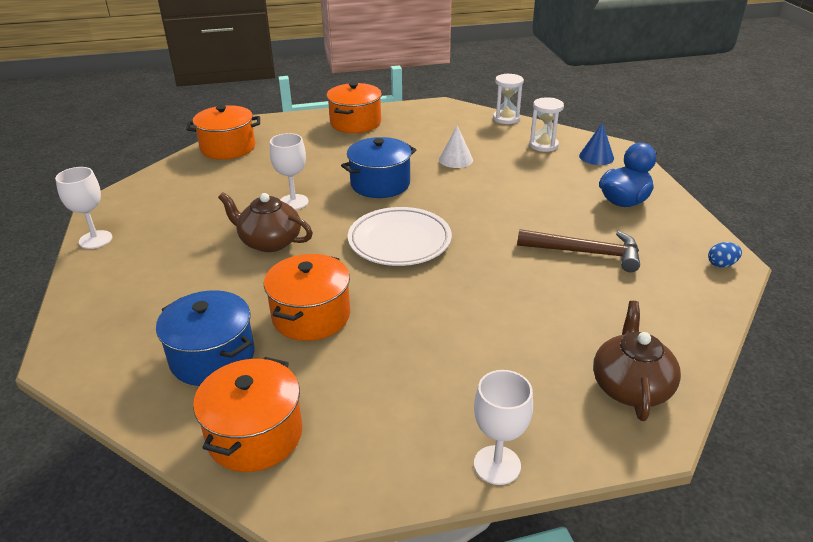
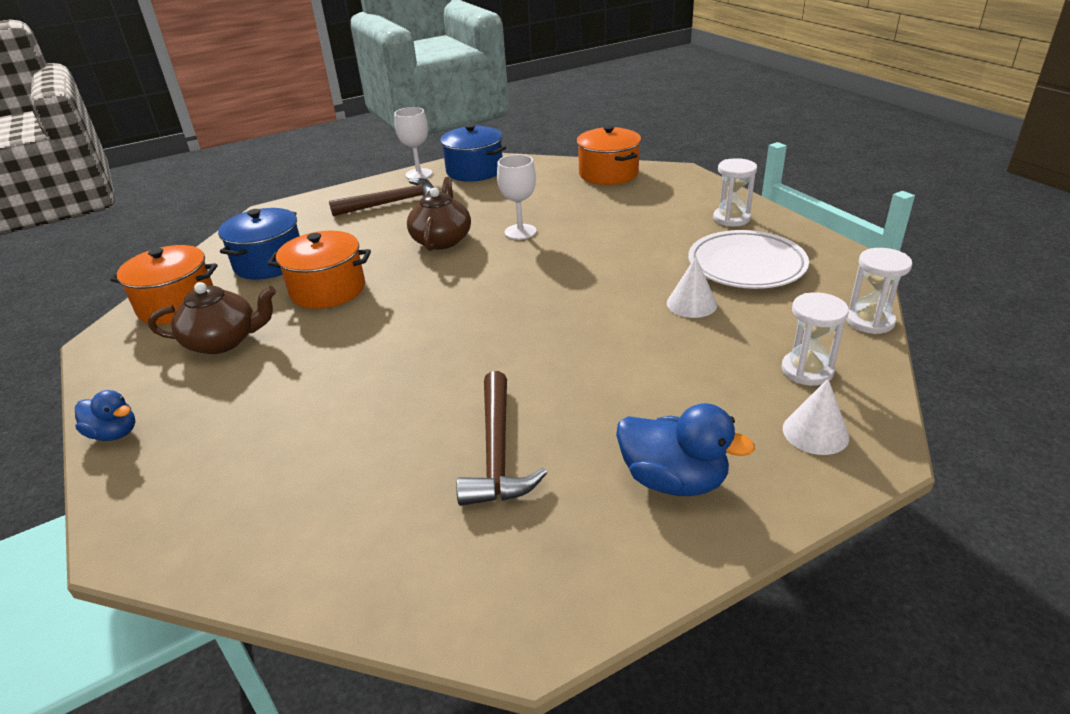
camera: 75 degrees right, 0 degrees up
(151, 262) = (392, 203): none -> brown hammer
(355, 123) = (731, 218): orange pot -> white hourglass
(380, 184) = (589, 268): blue pot -> blue pot (474, 171)
(399, 241) = (470, 306): white plate -> white plate (746, 265)
(497, 465) = (114, 433): white goblet -> blue duck
(596, 157) = (815, 432): blue cone -> white cone
(630, 387) = (213, 520): brown teapot -> brown teapot (223, 341)
(721, 264) = (517, 619): blue egg -> none

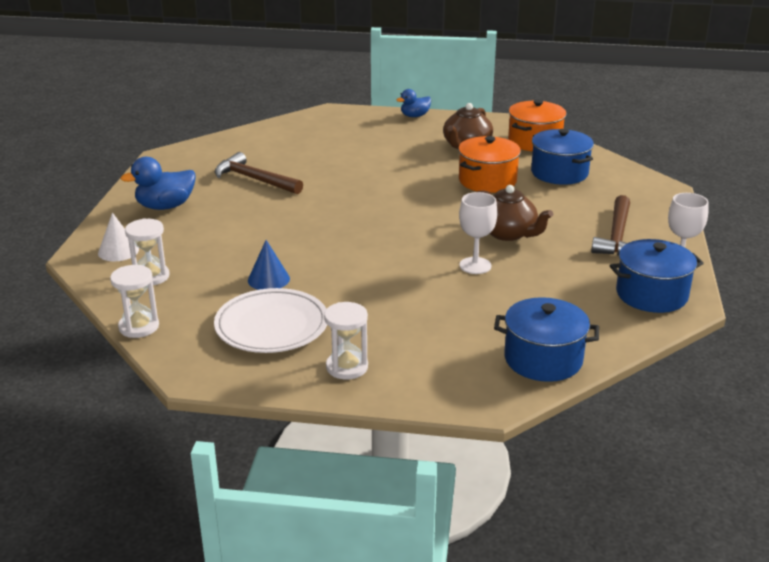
camera: 125 degrees right, 5 degrees down
(608, 174) = (543, 359): orange pot -> blue pot
(691, 304) = (268, 279): white cone -> blue cone

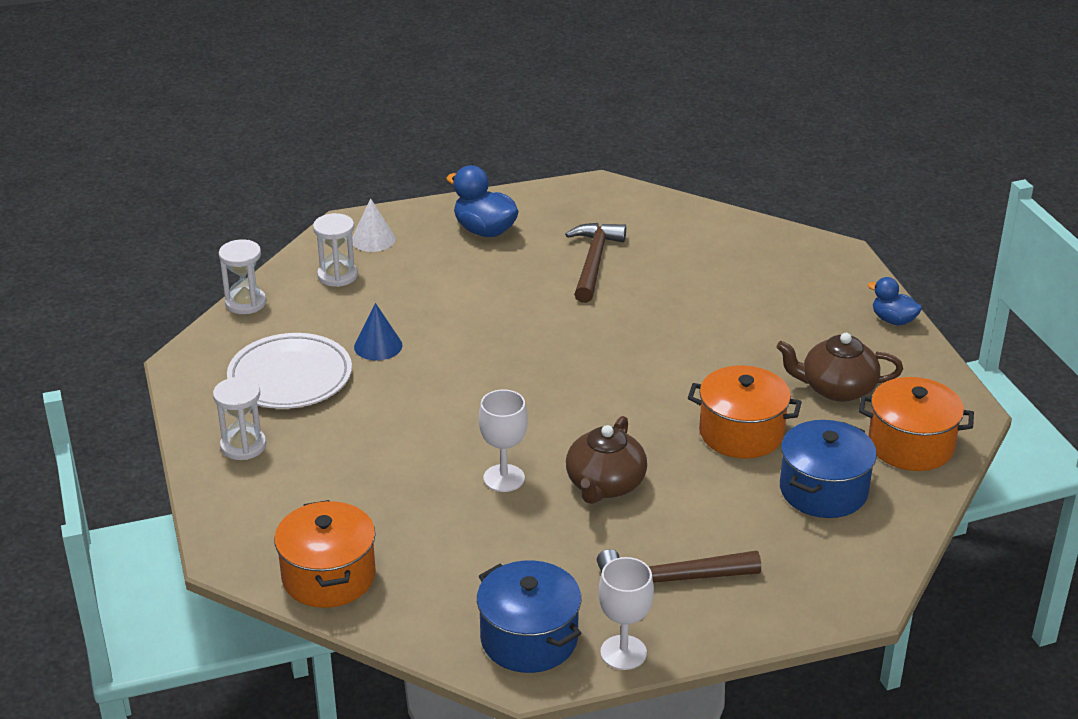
camera: 65 degrees right, 5 degrees up
(543, 359) = (329, 576): blue pot -> orange pot

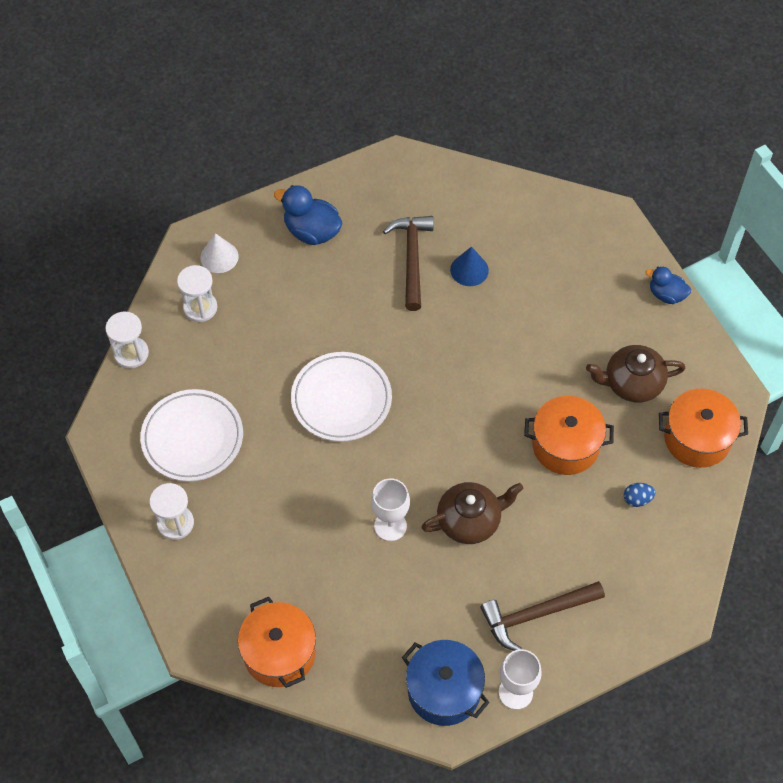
camera: 10 degrees left, 25 degrees up
(378, 346) = (255, 389): blue cone -> blue cone (469, 270)
(477, 365) = (341, 399): none -> white plate
(605, 485) = (470, 520): brown teapot -> brown teapot turned 120 degrees counterclockwise
(823, 490) = (637, 499): blue pot -> blue egg

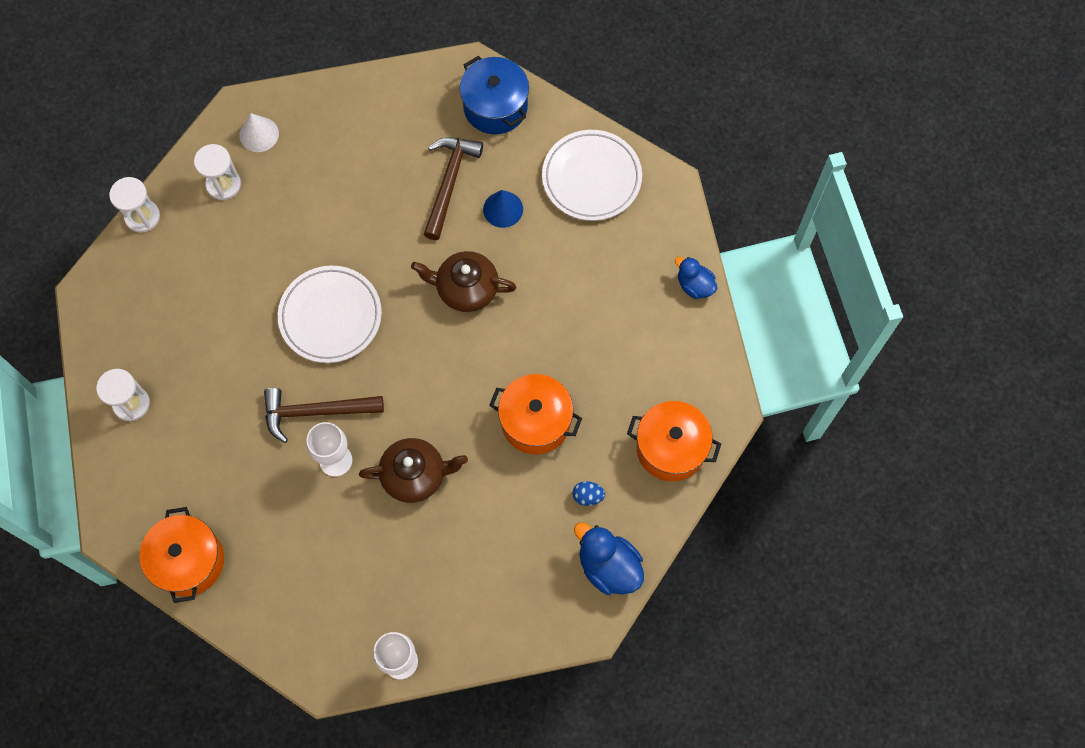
camera: 15 degrees right, 10 degrees up
(192, 438) = (174, 320): white plate -> white plate (591, 178)
(312, 231) = (359, 129): blue duck -> blue duck (608, 566)
(444, 691) = (332, 641): blue pot -> blue pot (495, 107)
(536, 614) = (447, 588): brown hammer -> brown hammer (316, 411)
(632, 383) = (626, 372): brown teapot -> brown teapot (466, 289)

